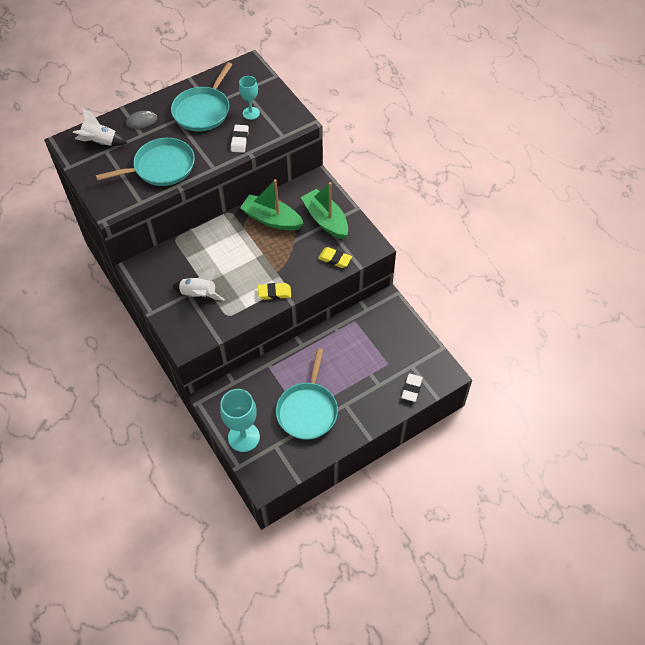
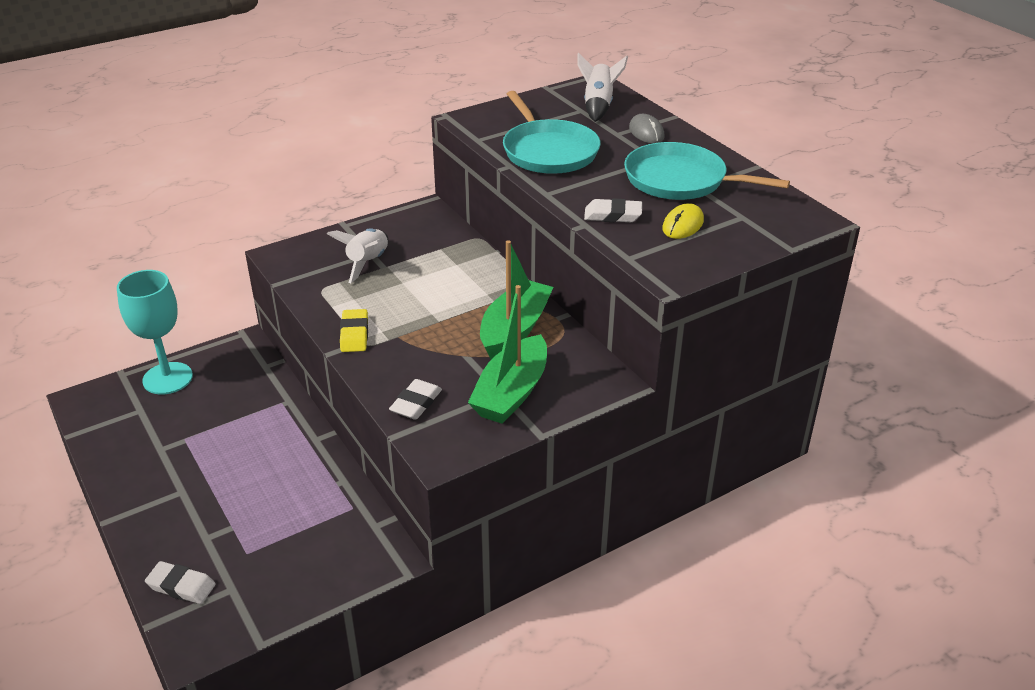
camera: 90 degrees right, 20 degrees down
(251, 113) = (682, 225): turquoise goblet -> yellow mouse
(307, 410) = (188, 446): turquoise pan -> none
(325, 220) = (511, 393): green boat -> green boat turned 150 degrees clockwise
(335, 259) = (416, 403): yellow eraser -> white eraser

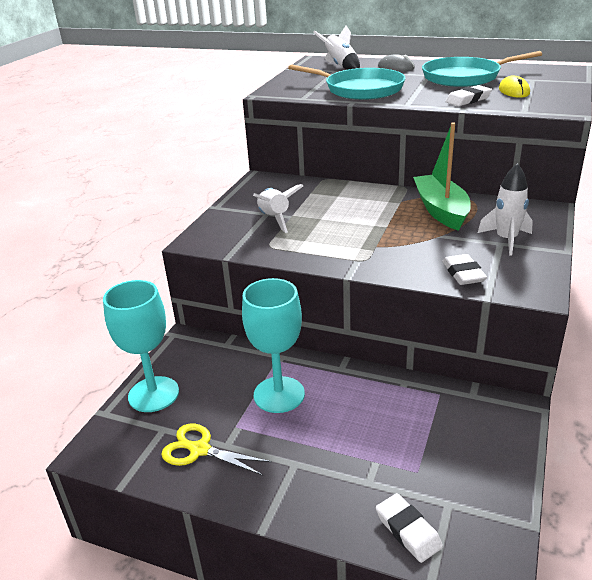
camera: 35 degrees left, 5 degrees down
(141, 441) = (200, 450): none -> yellow scissors
(181, 586) = (408, 530): white eraser -> white eraser turned 75 degrees clockwise
(243, 432) = (279, 394): none -> turquoise goblet
(354, 334) = (344, 258): yellow eraser -> none
(511, 393) = (506, 240): green boat -> white rocket

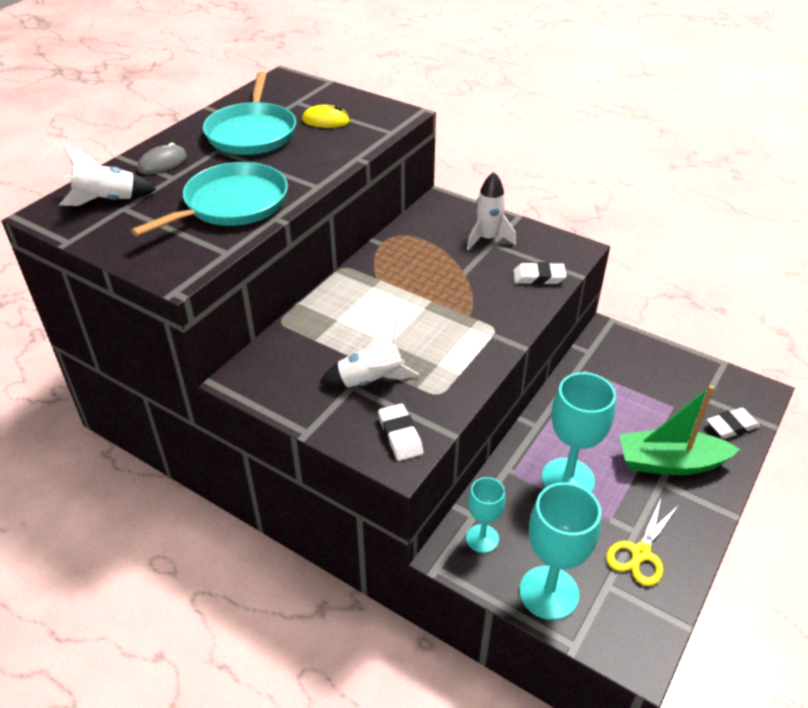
camera: 80 degrees left, 10 degrees up
(203, 353) = (482, 538): none -> turquoise goblet
(441, 210) = (412, 258): green boat -> green boat (670, 463)
(468, 100) = (332, 149): white eraser -> white eraser (400, 435)

